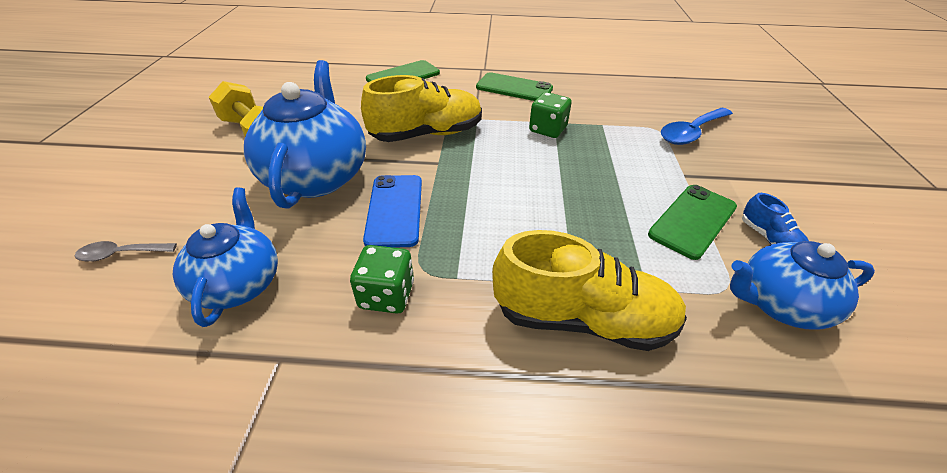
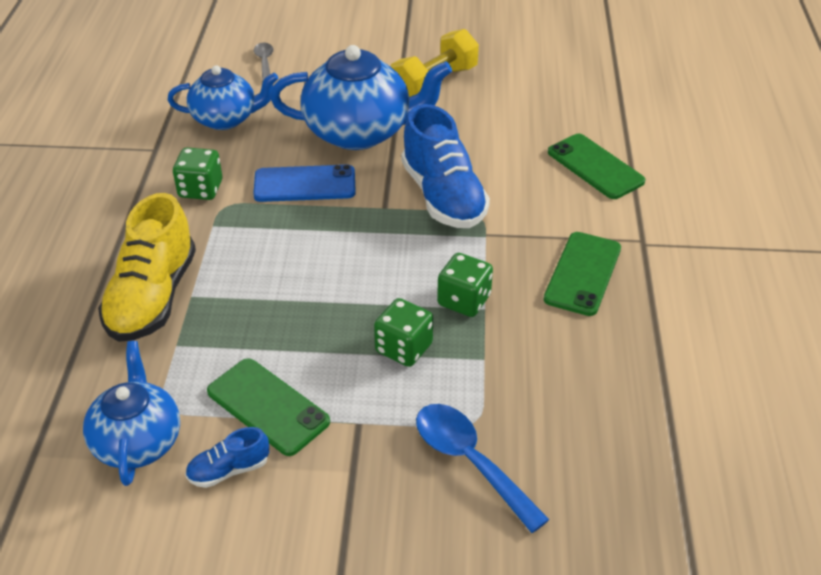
camera: 90 degrees right, 0 degrees up
(427, 134) = (443, 196): yellow shoe -> blue shoe
(603, 155) = (403, 348): none -> green dice

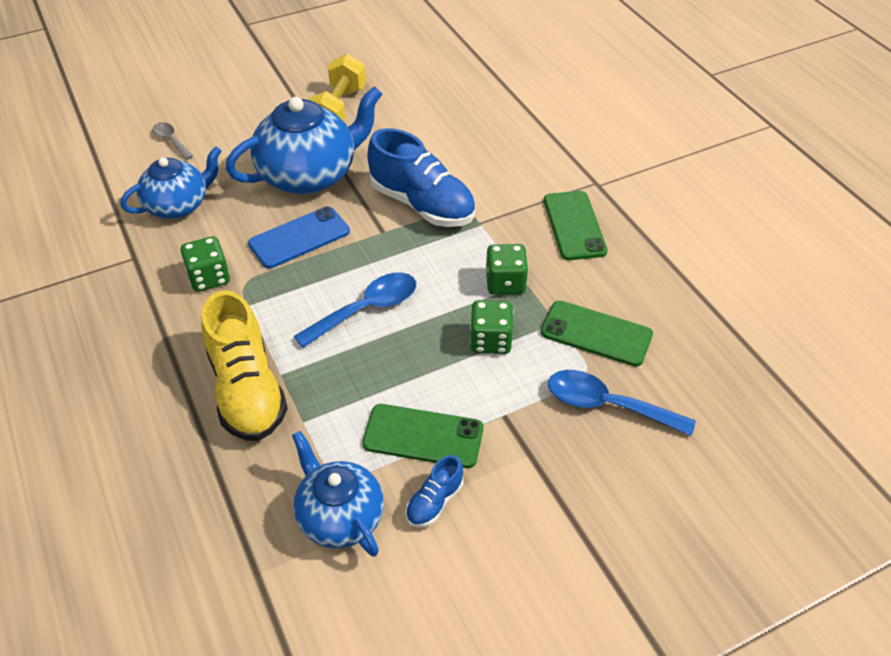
camera: 30 degrees left, 5 degrees up
(311, 271) = (366, 309): none -> blue spoon
(595, 167) = (518, 137): green phone -> green phone (596, 333)

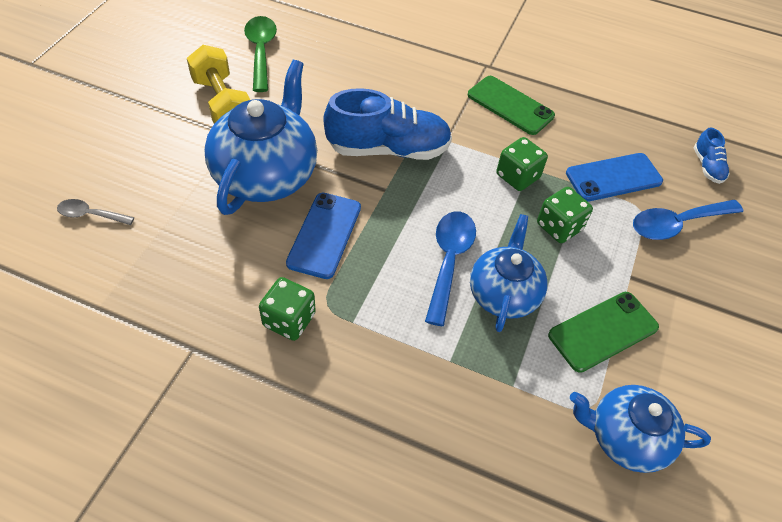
camera: 45 degrees left, 5 degrees up
(178, 205) = (176, 272): blue teapot -> blue teapot (503, 294)
(247, 390) = (441, 394): yellow shoe -> none
(412, 85) = (261, 51): none -> green spoon
(434, 502) = (666, 374): blue shoe -> blue shoe (707, 166)
(596, 333) = (613, 177): green phone -> blue phone

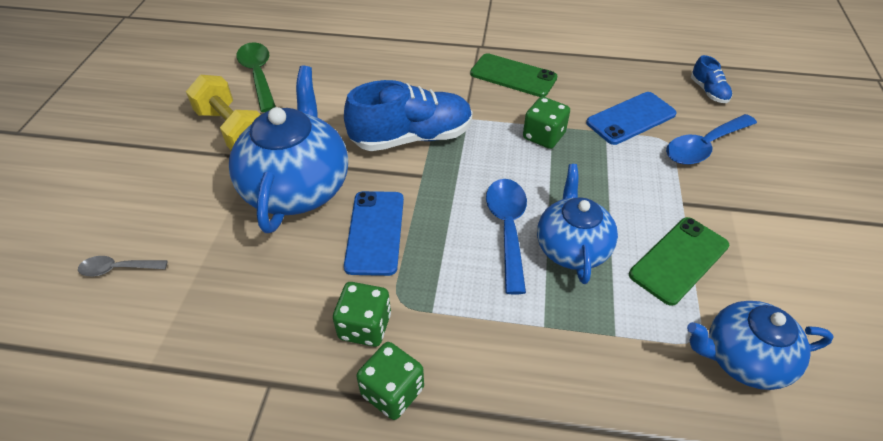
camera: 10 degrees left, 5 degrees down
(559, 227) = (599, 173): green dice -> green dice (392, 392)

